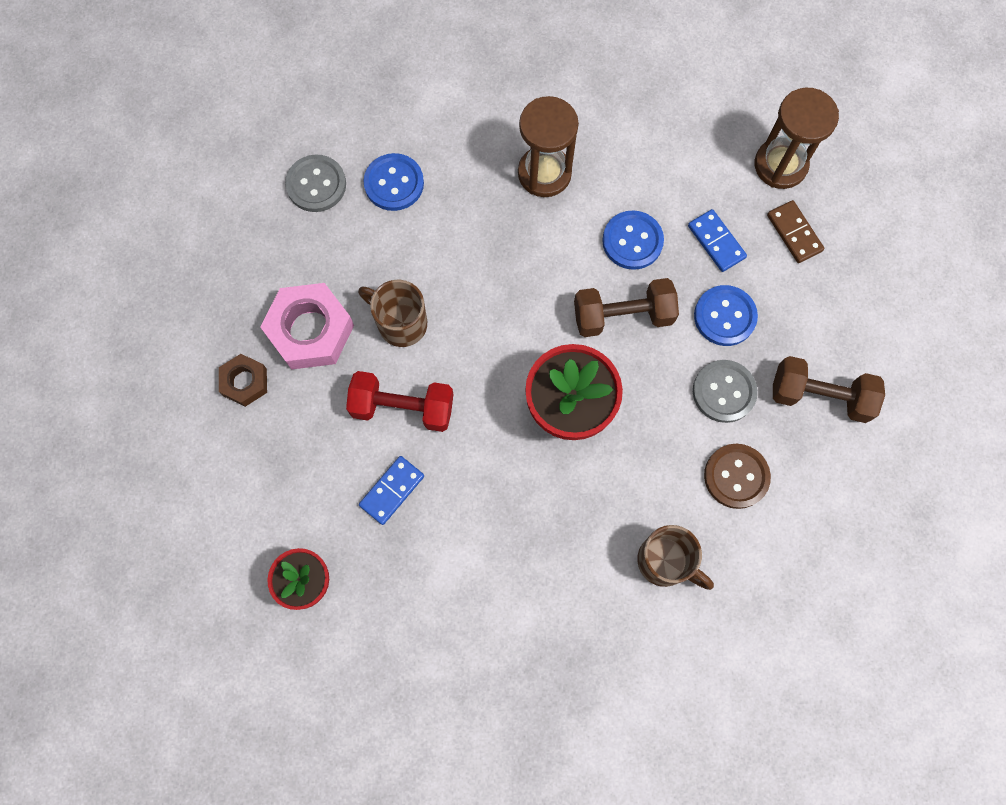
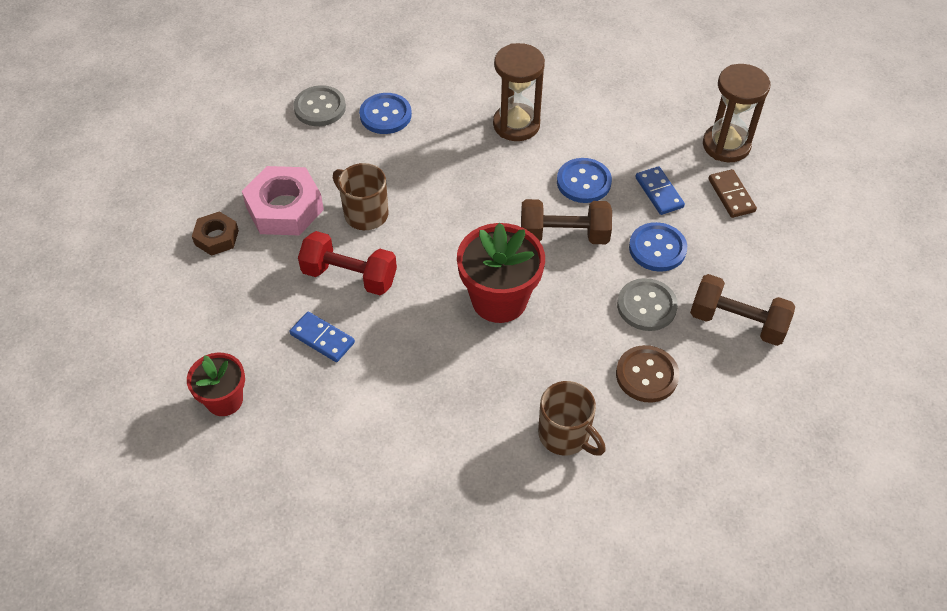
camera: 10 degrees right, 20 degrees down
(392, 490) = (322, 338): blue domino -> blue domino turned 75 degrees clockwise

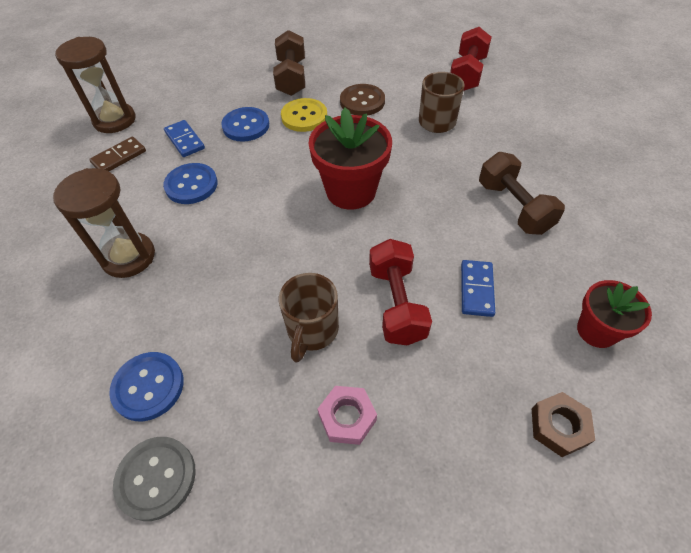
camera: 115 degrees left, 0 degrees up
(216, 237) = (434, 471): brown nut -> brown nut (558, 426)
(284, 208) = (347, 417): pink nut -> pink nut, size x0.57
(564, 235) = (260, 177): brown dumbbell -> brown dumbbell (513, 207)
(646, 306) = (304, 116): grey button -> yellow button
(648, 530) = (467, 74): none -> red dumbbell
(659, 192) = (185, 140): blue domino -> blue domino turned 75 degrees counterclockwise
(731, 195) = (171, 105): brown domino -> brown domino (119, 157)

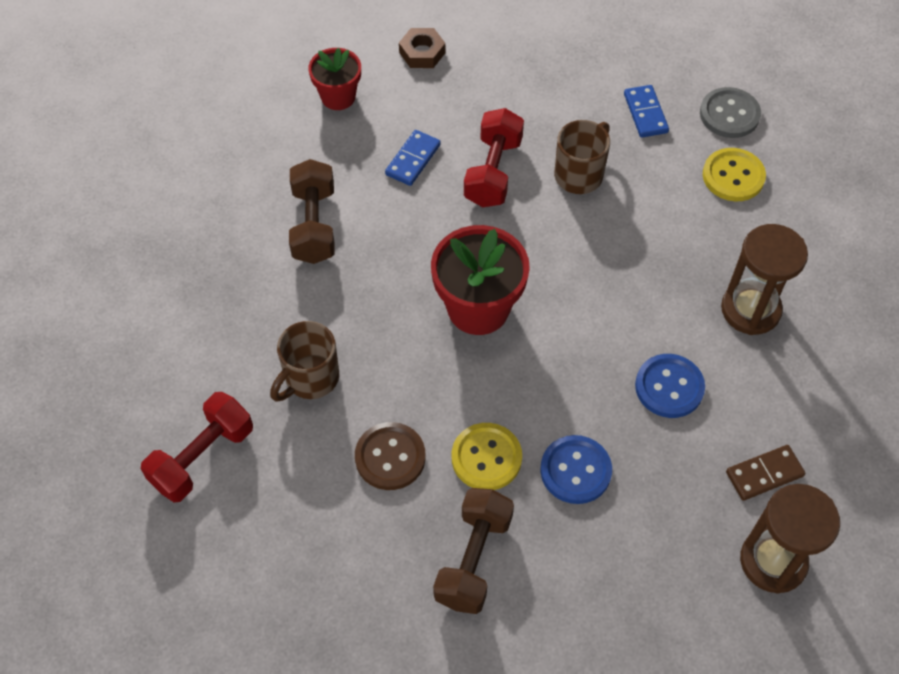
camera: 160 degrees left, 5 degrees up
(148, 387) = (733, 176): blue button -> yellow button
(185, 140) = (668, 474): blue domino -> blue domino (645, 113)
(347, 417) = (575, 105): pink nut -> none

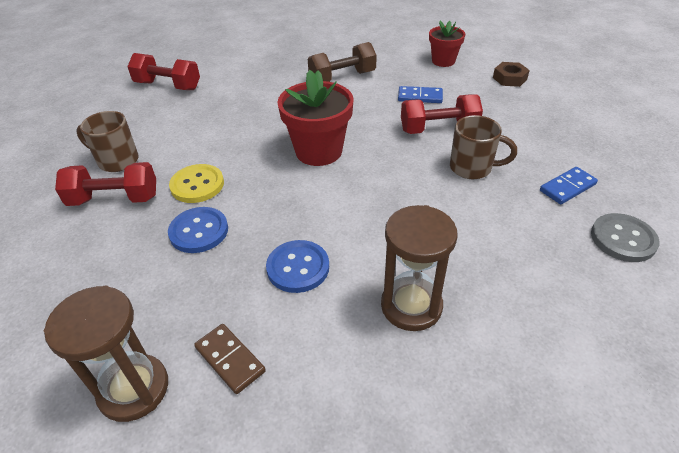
camera: 70 degrees right, 15 degrees down
(310, 379) = (232, 104): brown mug -> brown mug (117, 161)
(390, 457) = (186, 146): brown button -> none
(473, 559) = (114, 199): brown dumbbell -> red dumbbell
(733, 176) = (554, 258): yellow button -> none

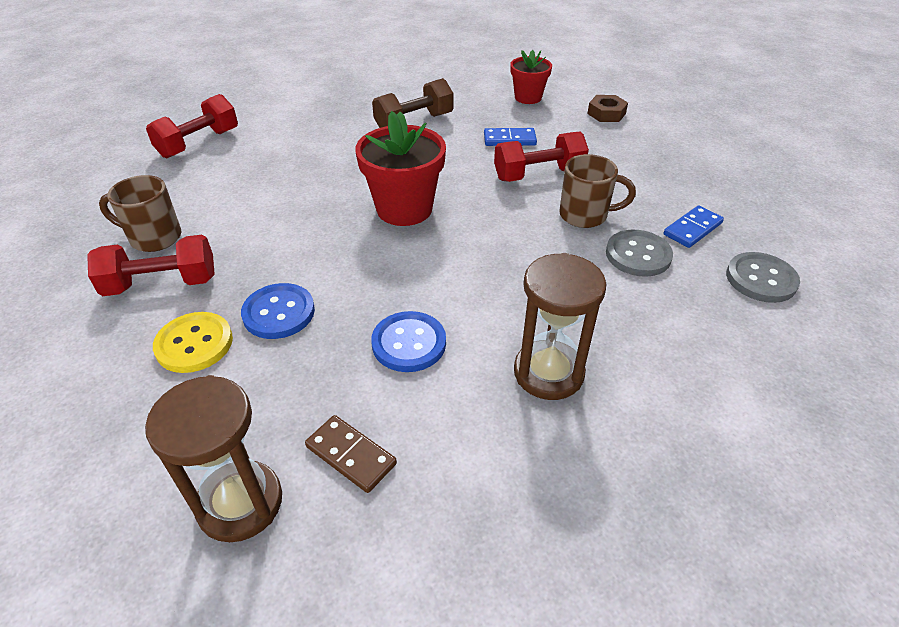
camera: 10 degrees left, 0 degrees up
(168, 86) = (199, 143): red dumbbell -> red dumbbell turned 60 degrees counterclockwise
(197, 185) = (264, 259): yellow button -> yellow button (194, 344)
(512, 207) = (638, 255): none -> grey button

